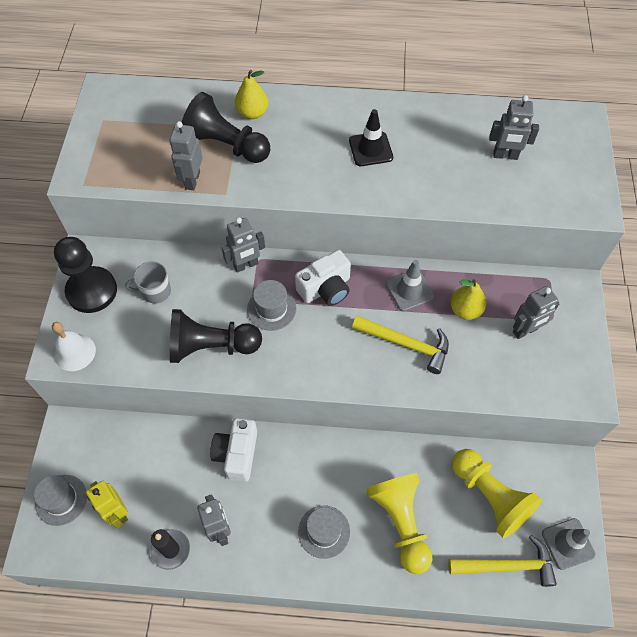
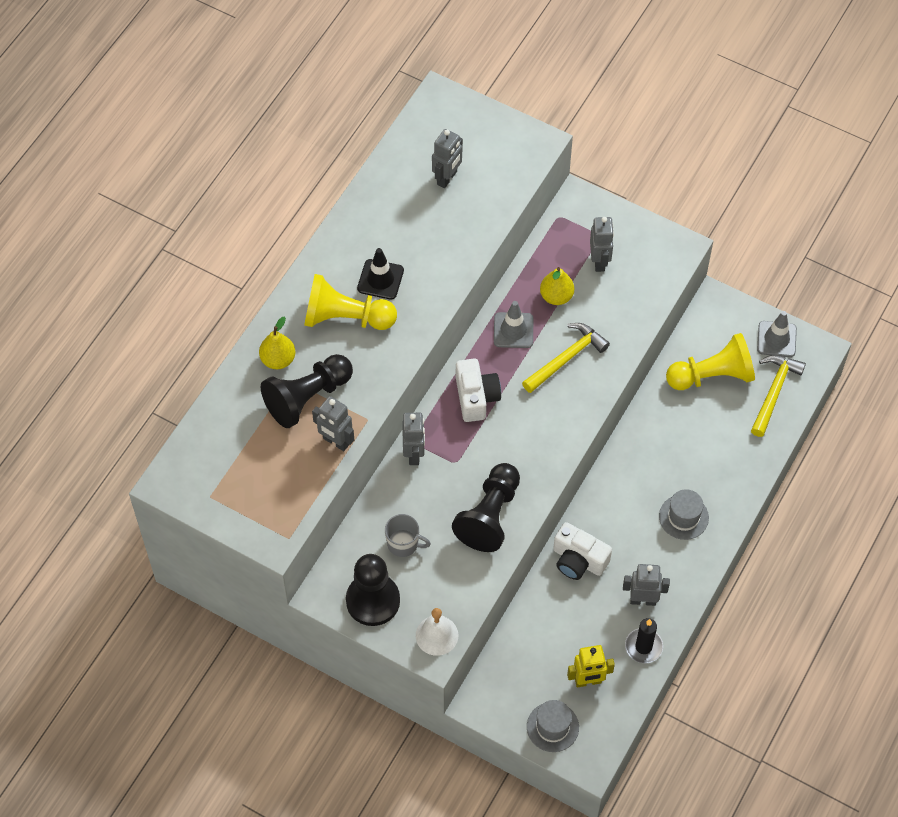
camera: 65 degrees left, 0 degrees up
(155, 291) = (403, 544): grey mug -> grey mug turned 90 degrees counterclockwise
(271, 309) = (475, 451): grey hat -> none
(401, 522) = (703, 454): yellow pawn -> yellow pawn (345, 318)

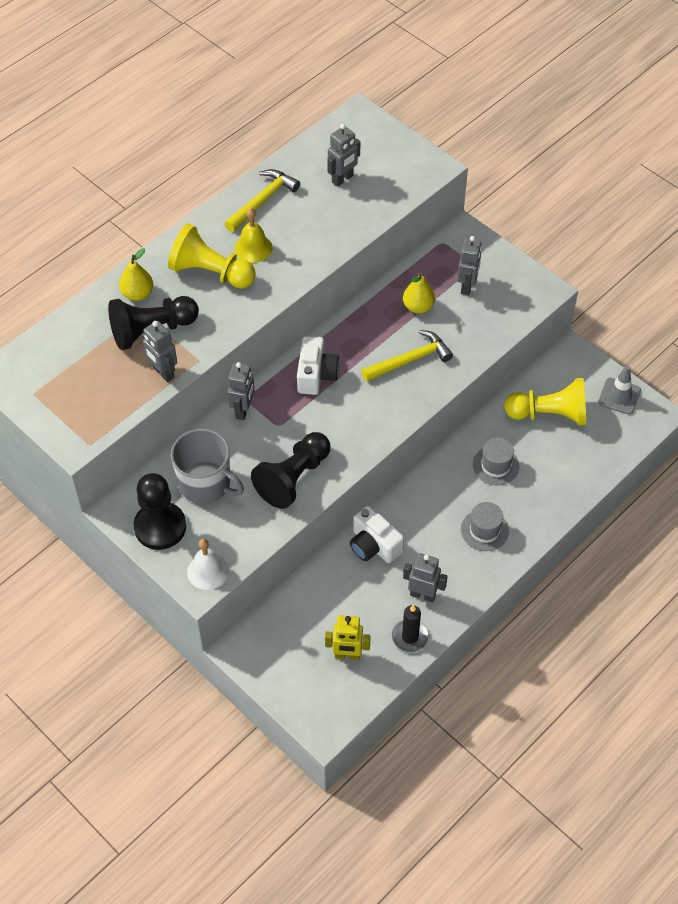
camera: 15 degrees right, 5 degrees down
(380, 279) = (253, 248): black traffic cone -> yellow bell
(403, 544) = (206, 484): grey mug -> grey mug, size x1.75
(513, 330) = (369, 326): grey traffic cone -> none
(552, 727) = (300, 688): grey hat -> grey hat (495, 465)
(774, 392) = (603, 441): yellow hammer -> yellow hammer (263, 201)

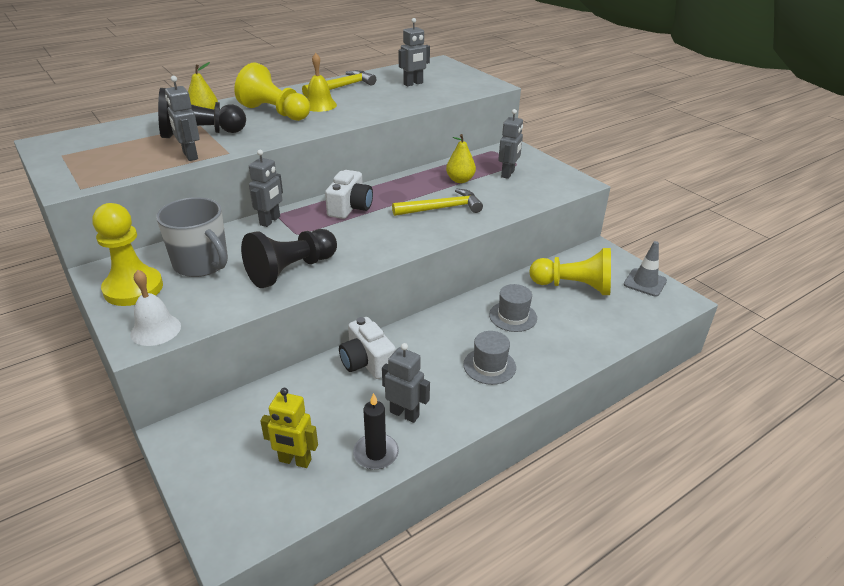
camera: 10 degrees right, 20 degrees down
(160, 527) = (133, 288): black pawn -> yellow pawn

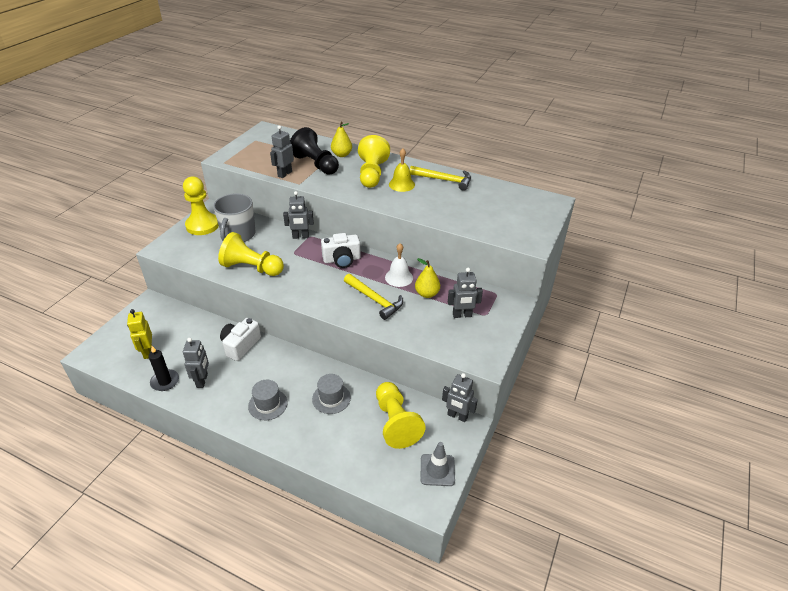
camera: 60 degrees right, 5 degrees up
(156, 330) = (172, 249): white bell -> white bell (399, 277)
(291, 270) = (252, 268): black pawn -> yellow pawn
(413, 84) = (487, 206): grey robot -> grey robot (457, 416)

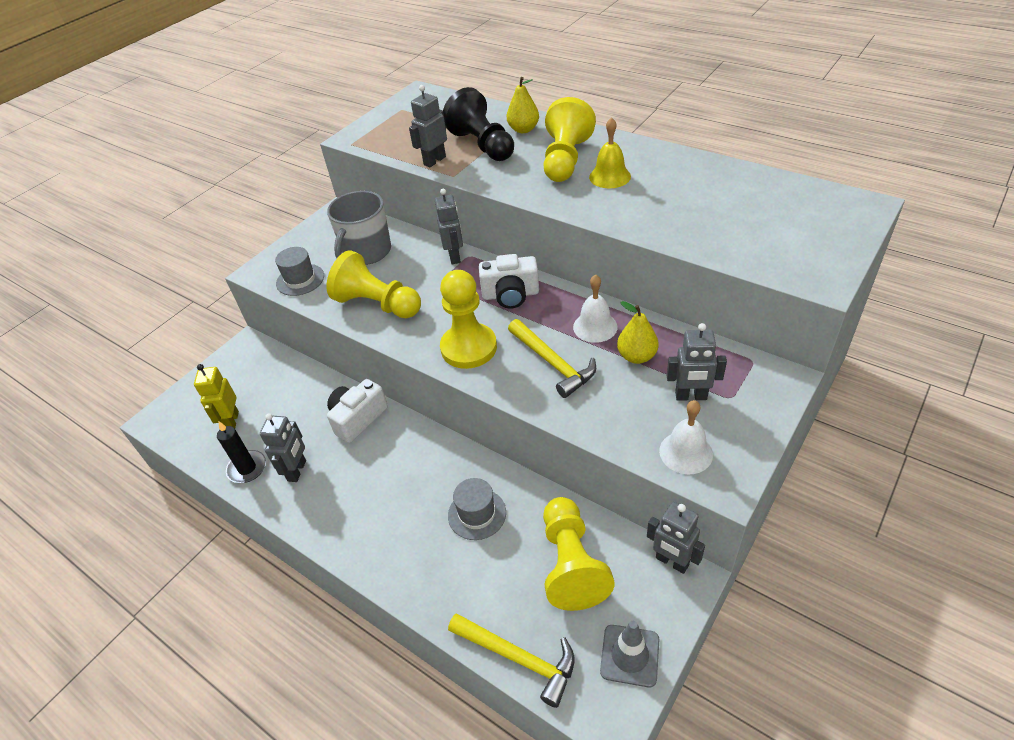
camera: 15 degrees right, 5 degrees up
(202, 225) = (320, 237): yellow pawn -> yellow pawn (468, 348)
(268, 404) = (383, 516): grey hat -> grey hat (300, 280)
(300, 237) = (454, 256): grey robot -> grey robot turned 105 degrees counterclockwise
(444, 180) = (679, 169): yellow hammer -> yellow hammer (519, 658)
(462, 346) = (686, 452): none -> white bell

